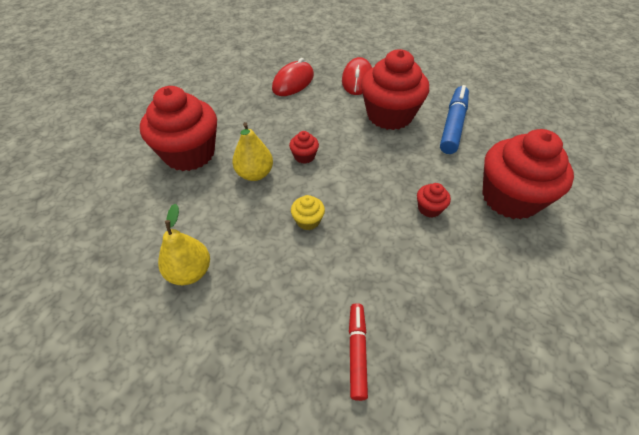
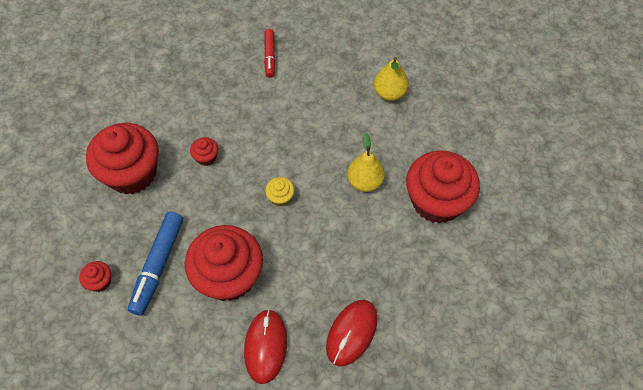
camera: 175 degrees right, 10 degrees up
(304, 156) = (321, 207): red cupcake -> red cupcake (100, 281)
(308, 221) = (309, 138): yellow cupcake -> yellow cupcake (280, 197)

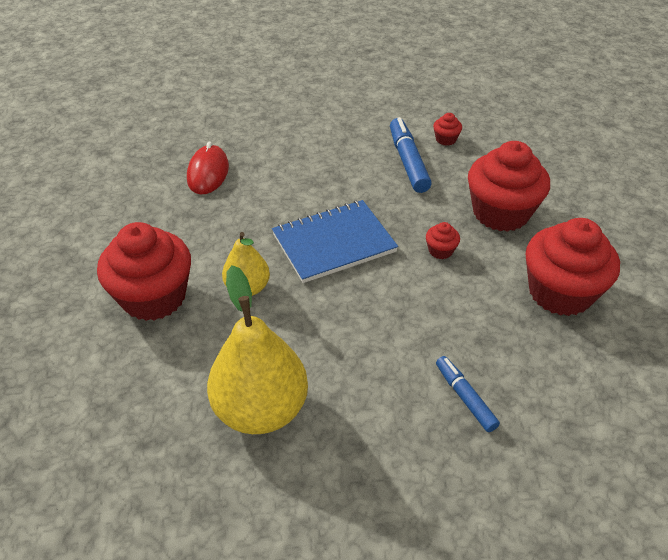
camera: 155 degrees right, 15 degrees down
(229, 276) = (340, 174): red cupcake -> red cupcake (560, 292)
(265, 346) = (278, 146): red mouse -> none
(270, 56) = (465, 397): red marker -> blue marker
(280, 197) = (334, 243): yellow cupcake -> blue notebook
(389, 93) = (261, 409): yellow pear -> yellow pear, size x1.77

